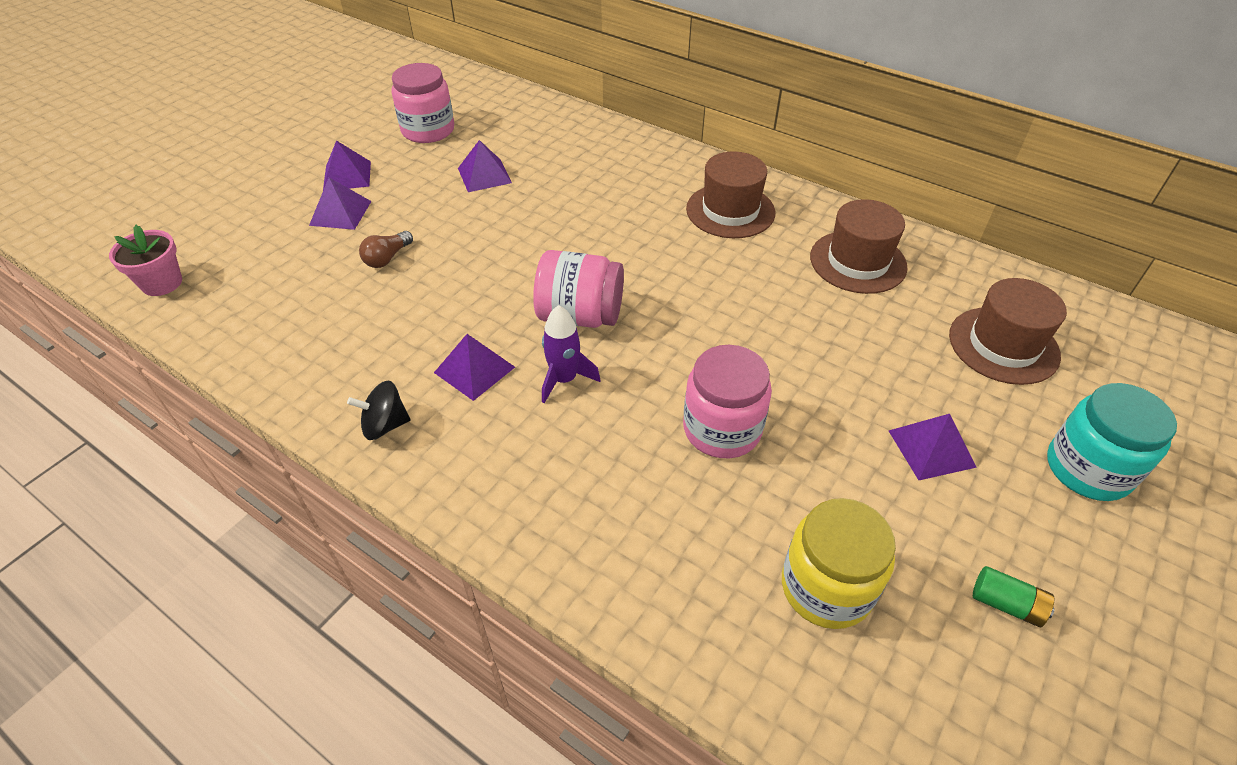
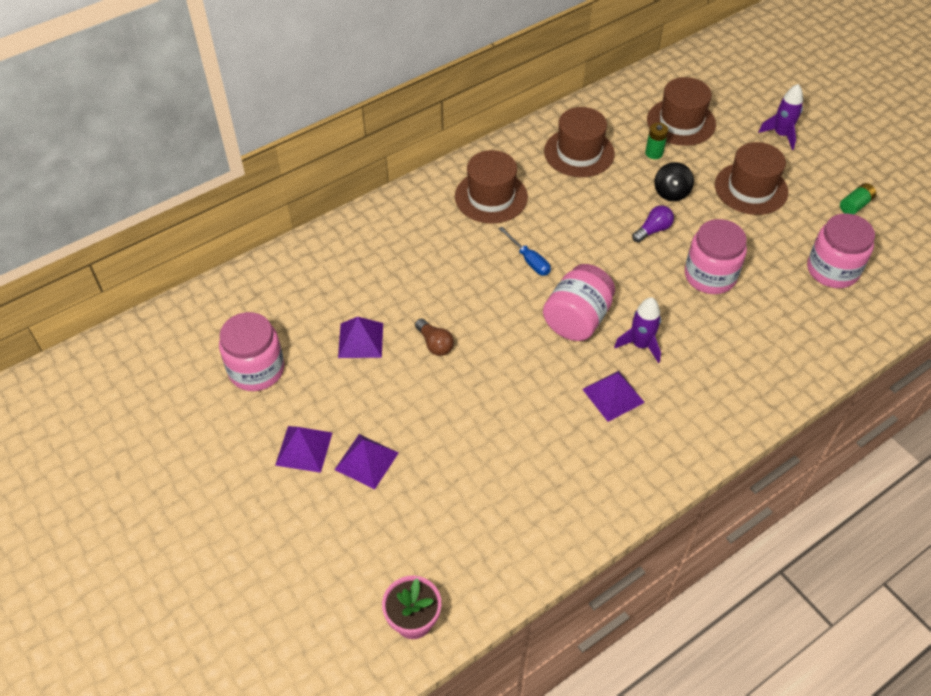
camera: 70 degrees left, 5 degrees up
(385, 425) = (653, 460): black spinning top -> black spinning top (671, 192)
(387, 258) = (453, 432): brown light bulb -> brown light bulb (435, 344)
(651, 259) = (529, 260): none -> blue screwdriver
(769, 355) = (653, 230): none -> purple light bulb
(826, 587) = (832, 270): yellow jar -> pink jar
(915, 329) = (654, 153): none -> green battery
(931, 448) = (751, 188): purple pyramid -> brown hat
(1088, 469) = (781, 135): turquoise jar -> purple rocket

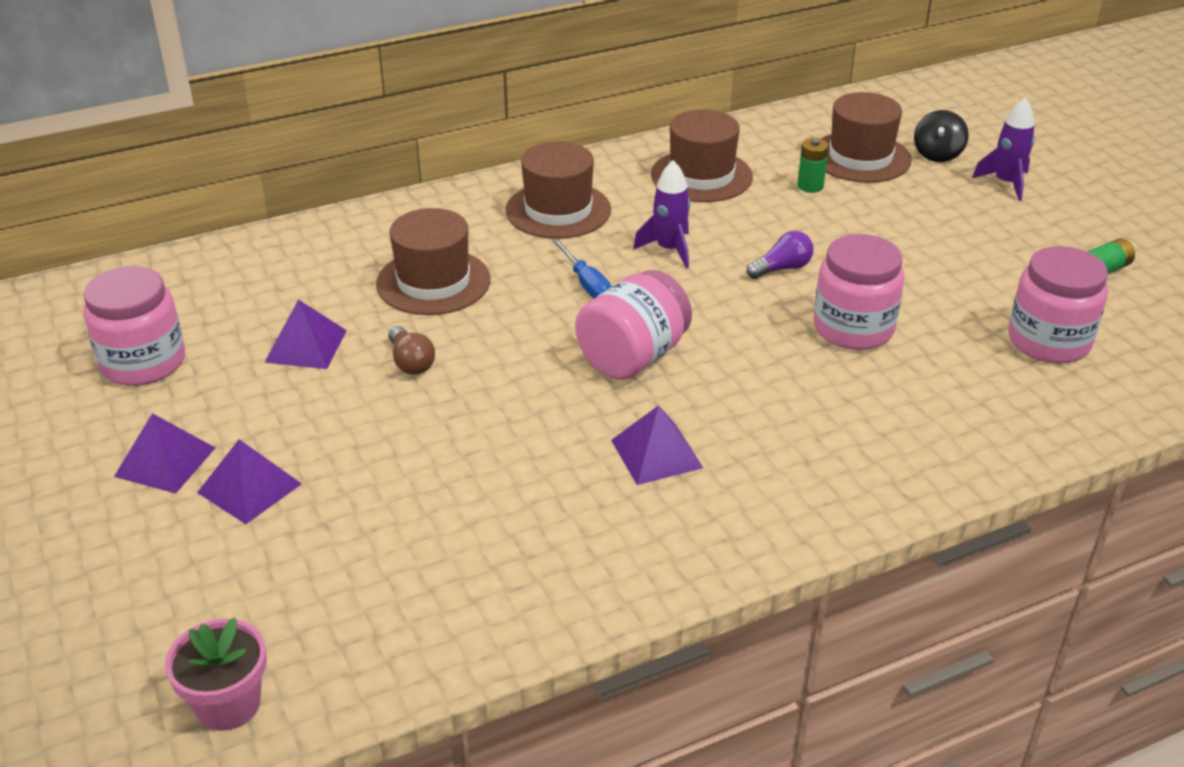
camera: 10 degrees right, 15 degrees down
(640, 345) = (719, 397): purple rocket -> purple rocket (669, 249)
(671, 192) = (823, 230): black spinning top -> black spinning top (937, 154)
(751, 188) = (944, 237): brown hat -> brown hat (433, 282)

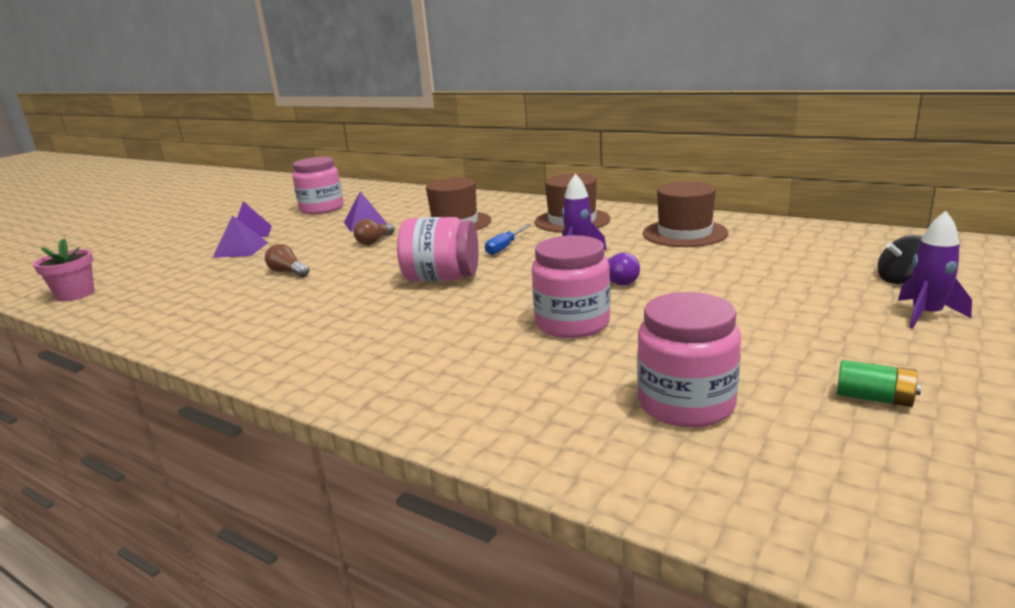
camera: 60 degrees right, 15 degrees down
(439, 464) = (288, 272): none -> brown light bulb
(656, 453) = (343, 312): purple pyramid -> none
(810, 186) = (742, 259): green battery -> none
(860, 157) = (824, 260): brown hat -> none

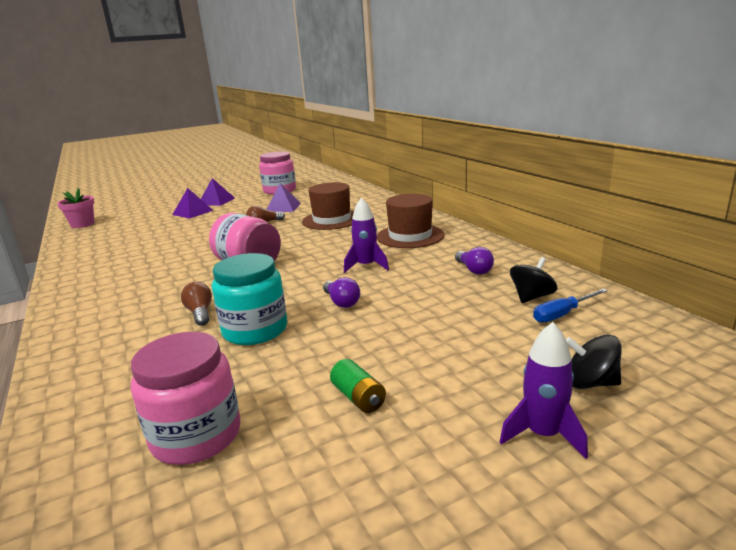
camera: 30 degrees right, 0 degrees up
(288, 272) = (185, 235): brown light bulb -> brown light bulb (200, 313)
(505, 247) = (327, 248): blue screwdriver -> blue screwdriver (562, 314)
(572, 323) = (255, 330): pink jar -> turquoise jar
(684, 233) = (474, 270): brown hat -> purple light bulb
(766, 240) = (531, 297): none -> black spinning top
(874, 398) = (329, 505): green battery -> green battery (358, 398)

